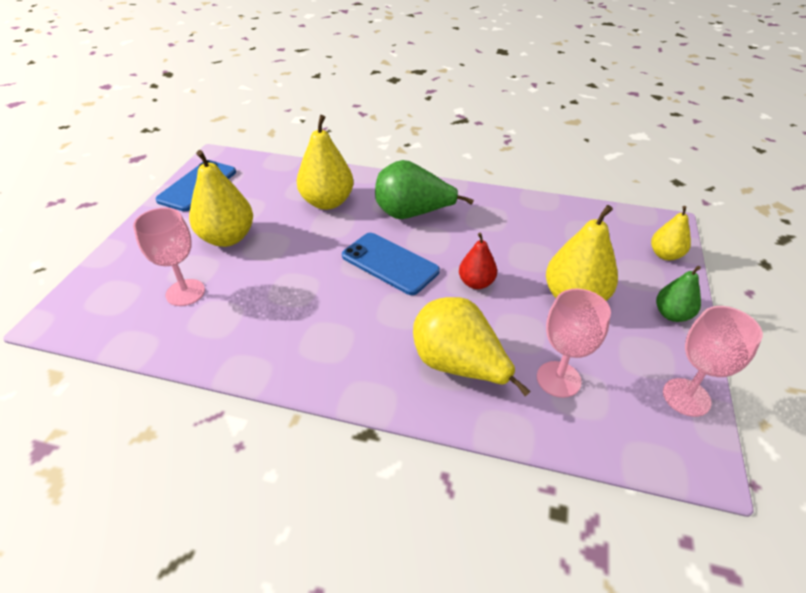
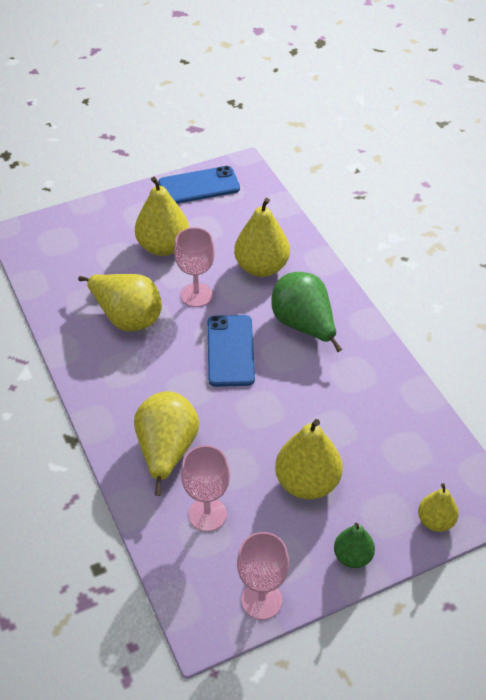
camera: 50 degrees right, 5 degrees up
(185, 292) = (94, 269): pink goblet -> pink goblet (196, 295)
(271, 303) = (127, 317): none -> yellow pear
(476, 283) = (261, 413): red pear -> none

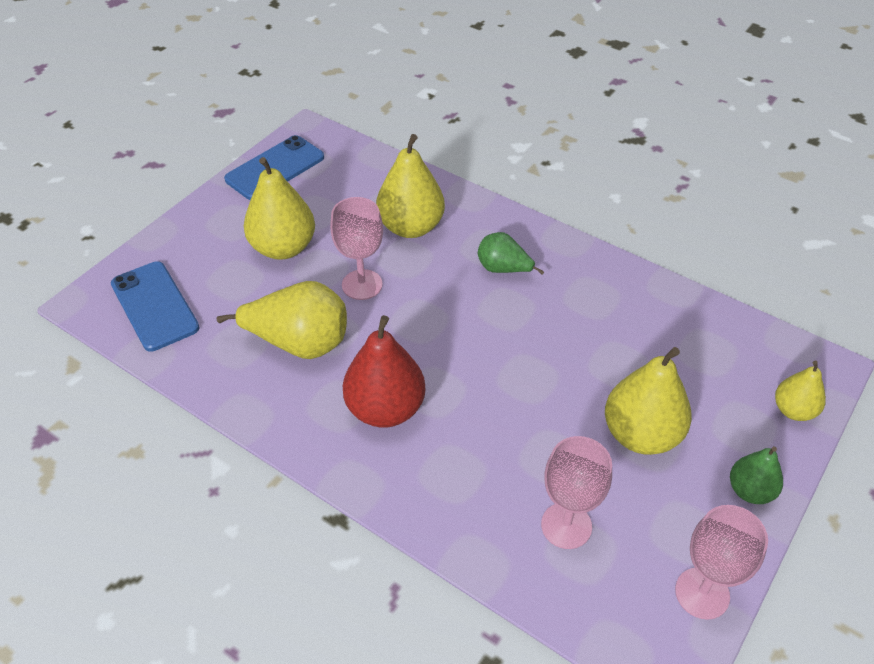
camera: 30 degrees left, 0 degrees up
(149, 385) = (385, 409): none -> red pear
(167, 451) = (464, 476): yellow pear -> none
(230, 350) = (447, 329): blue phone -> blue phone (154, 306)
(304, 326) = (503, 269): green pear -> green pear, size x0.58

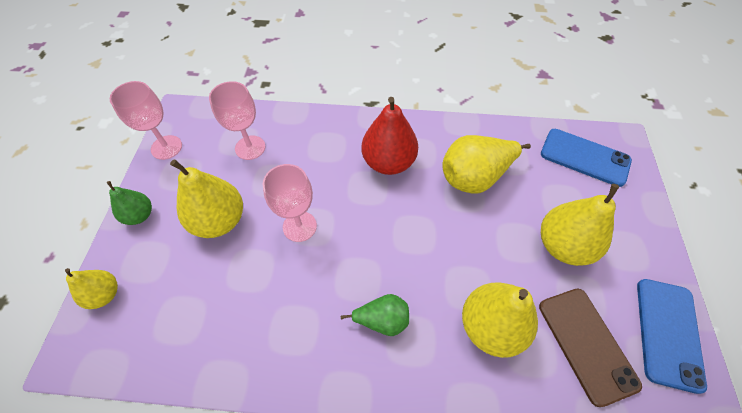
camera: 150 degrees right, 10 degrees up
(345, 188) = (586, 344): none -> brown phone
(362, 285) = (477, 243): pink goblet -> pink goblet (299, 226)

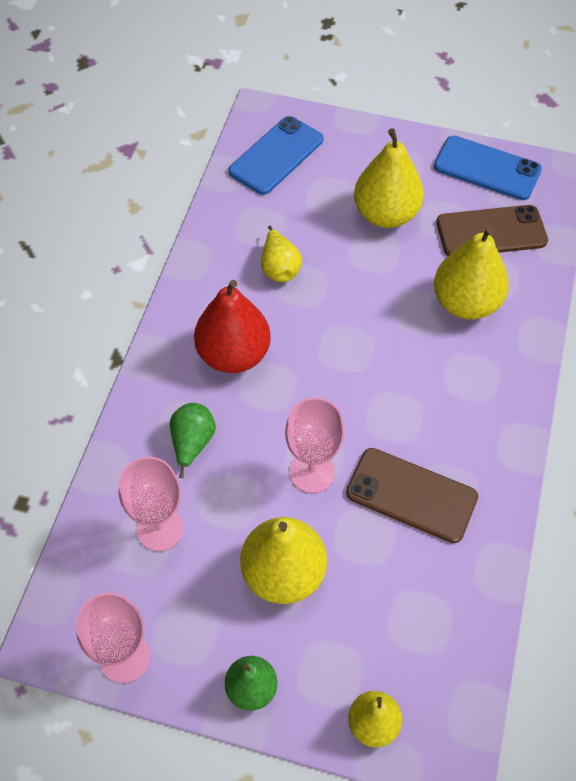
camera: 80 degrees left, 0 degrees up
(286, 300) = (411, 495): none -> brown phone
(382, 320) = (447, 399): green pear -> green pear (192, 443)
(474, 177) = (279, 268): yellow pear -> yellow pear, size x0.58

